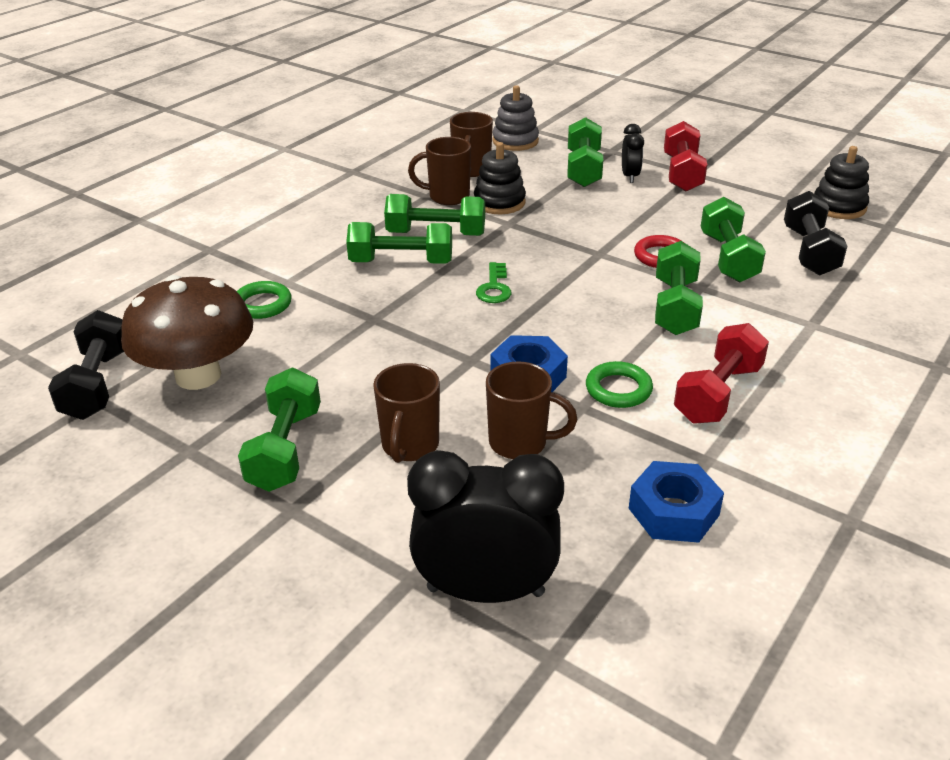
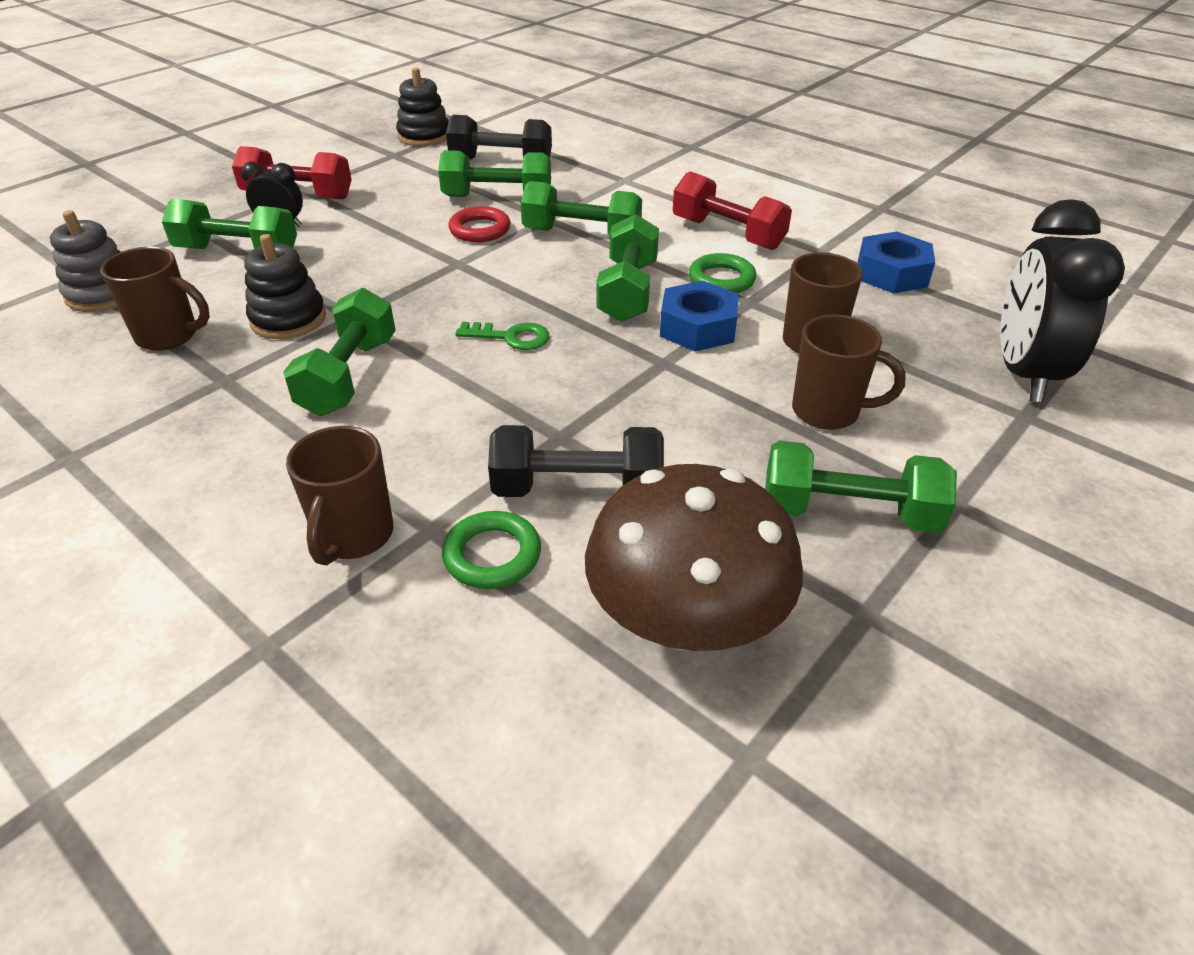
camera: 85 degrees left, 5 degrees up
(97, 384) = (707, 767): black dumbbell -> black dumbbell (577, 489)
(401, 262) = (416, 409): green dumbbell -> green dumbbell (628, 291)
(447, 197) = (241, 361): brown mug -> brown mug (353, 537)

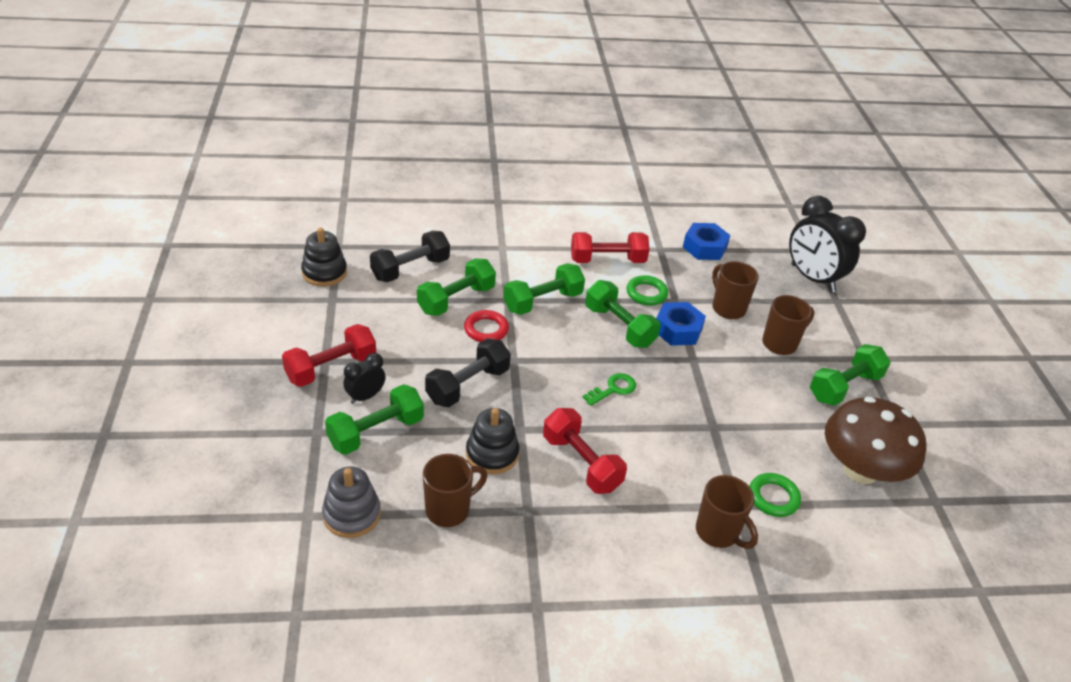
camera: 50 degrees left, 0 degrees up
(349, 376) = (581, 463): green dumbbell -> red dumbbell
(577, 489) = (755, 446): black dumbbell -> black dumbbell (468, 385)

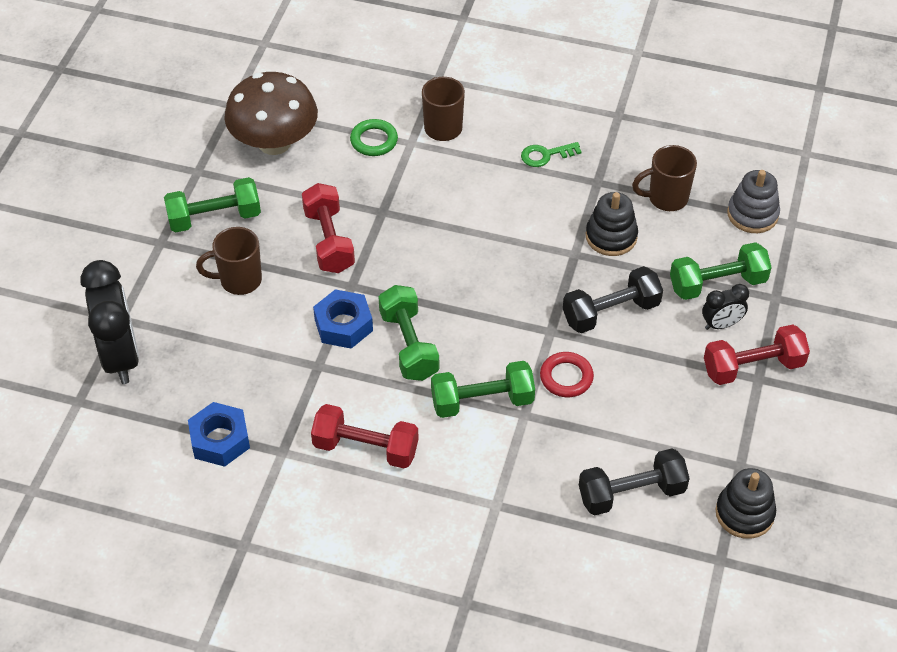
camera: 155 degrees left, 10 degrees up
(456, 300) = (587, 429): green dumbbell -> none
(581, 463) = (530, 209): red dumbbell -> red dumbbell (329, 241)
(613, 389) = (459, 272): green key -> green key (545, 155)
(646, 293) = (347, 384): green ring -> none
(727, 308) = (263, 339): brown mug -> none

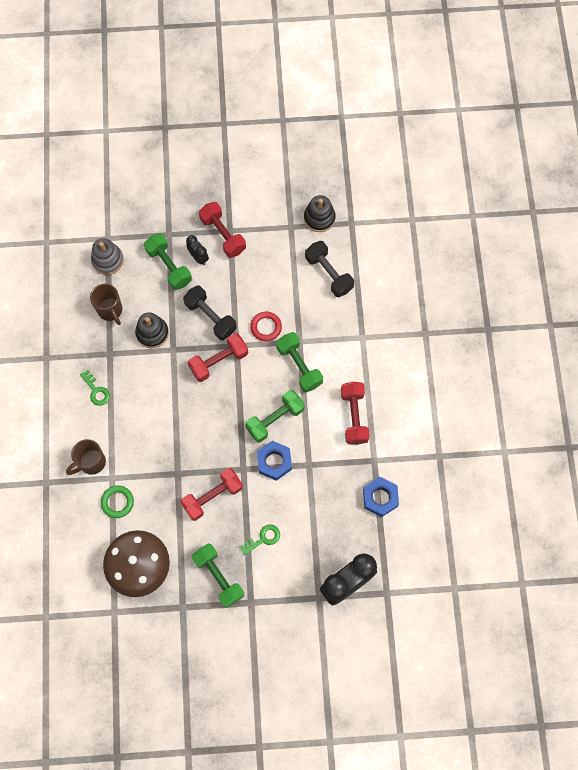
camera: 110 degrees left, 20 degrees up
(239, 280) = (263, 538): brown mug -> green key
(532, 302) = (219, 361): none -> red dumbbell

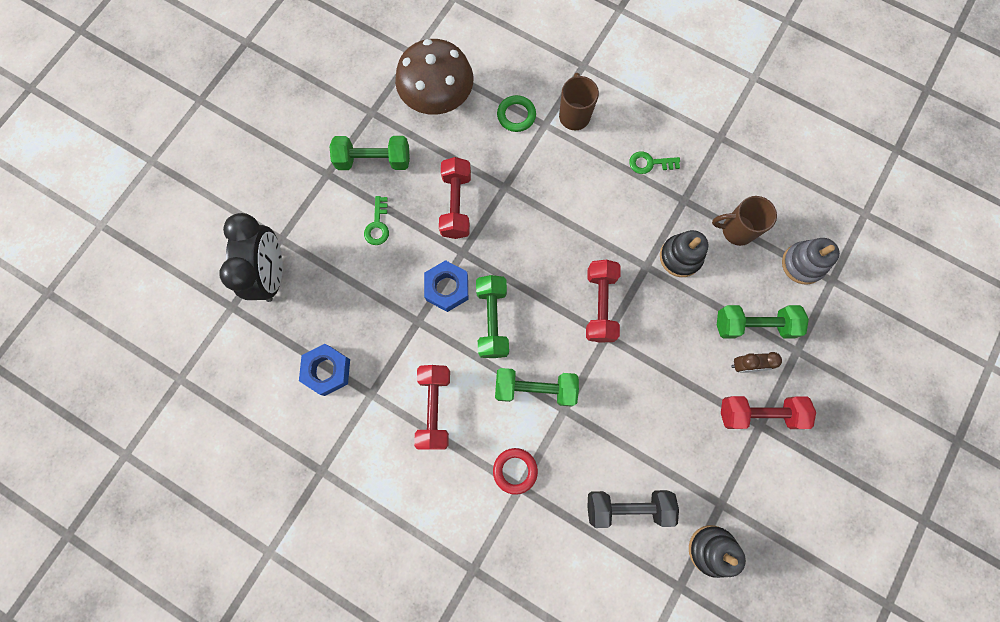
camera: 125 degrees right, 5 degrees up
(198, 257) = (745, 365): black clock -> brown clock
(210, 317) = (659, 330): black dumbbell -> none
(266, 327) = (607, 383): red ring -> red ring (515, 470)
(354, 416) = (434, 408): red dumbbell -> red dumbbell turned 60 degrees clockwise

